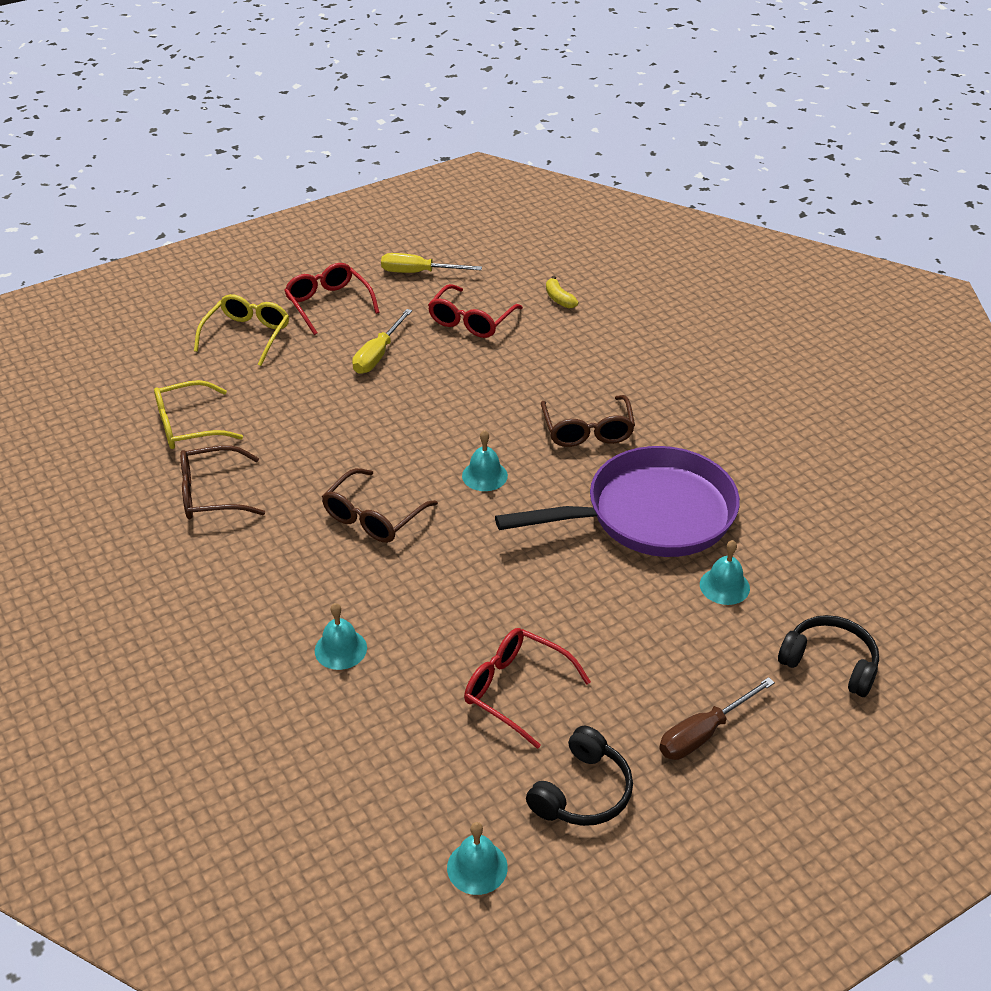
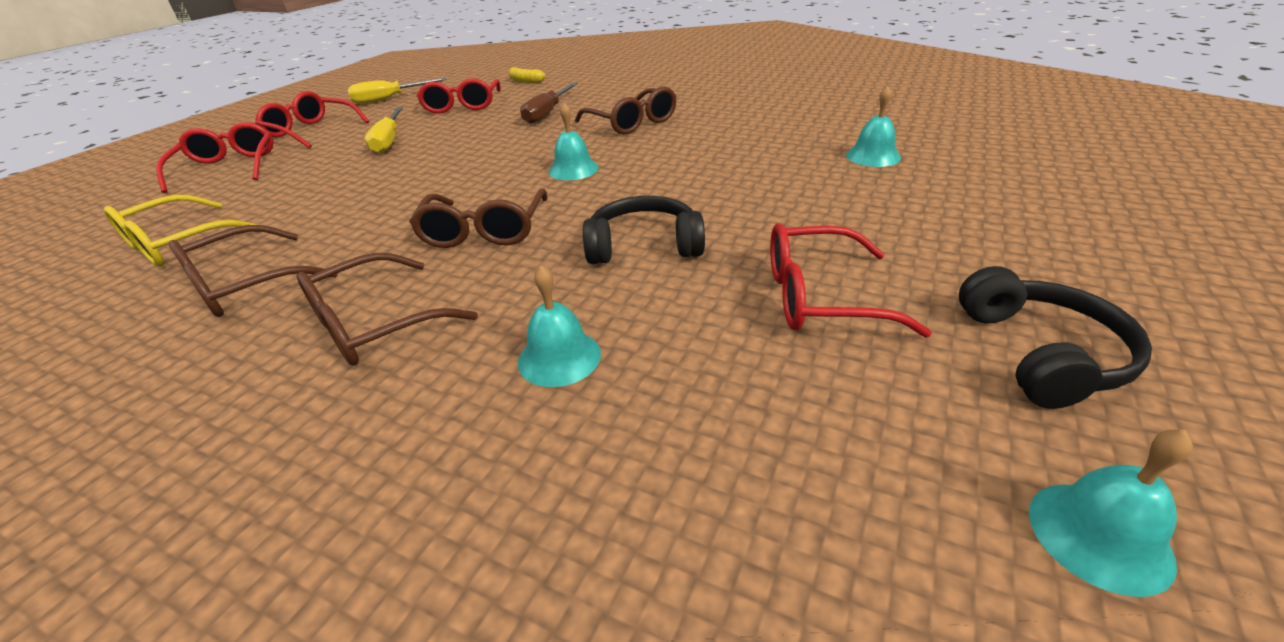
camera: 30 degrees left, 5 degrees down
(247, 335) = (228, 168): yellow glasses -> red glasses
(264, 570) = (375, 324): none -> brown glasses
(650, 514) = (749, 143): purple pan -> none
(703, 733) = (1039, 245): brown screwdriver -> brown screwdriver (547, 113)
(830, 663) = (1028, 164): black headphones -> black headphones (644, 246)

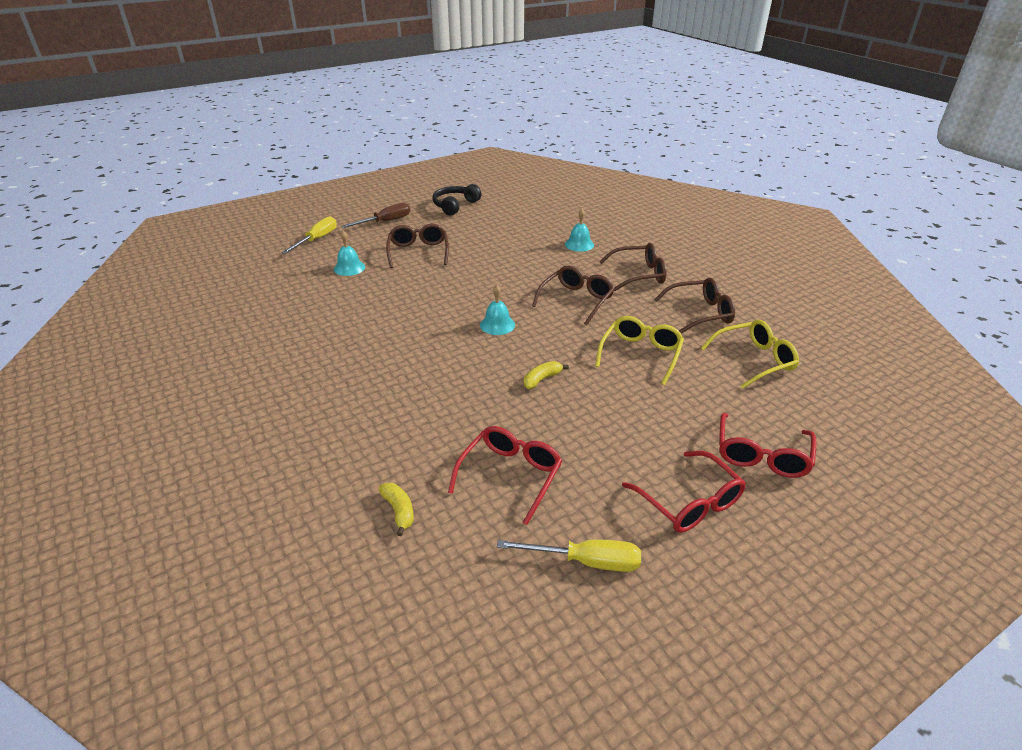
camera: 150 degrees left, 0 degrees up
(359, 200) = (640, 354): none -> yellow glasses
(389, 141) = (608, 430): yellow screwdriver -> yellow screwdriver (317, 239)
(475, 148) = (542, 379): none -> yellow banana
(547, 113) = (449, 408): brown screwdriver -> brown screwdriver (385, 221)
(632, 123) = (408, 356): brown glasses -> brown glasses (418, 252)
(644, 246) = (514, 266): black headphones -> none
(819, 297) = (482, 231): red glasses -> none
(1099, 535) = (503, 190): turquoise bell -> none

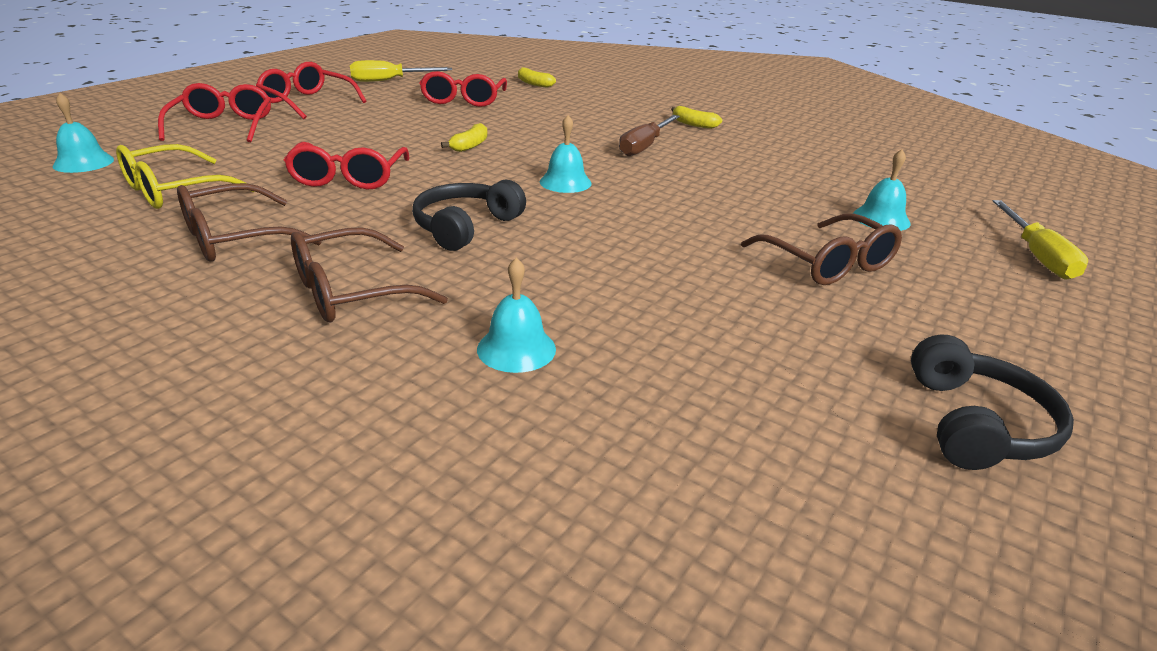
camera: 155 degrees right, 5 degrees down
(325, 379) = (693, 124): none -> yellow banana
(385, 221) = (1019, 323): brown screwdriver -> brown screwdriver (644, 146)
(576, 300) = (465, 227): brown glasses -> black headphones
(640, 354) = (348, 178): yellow glasses -> red glasses
(844, 408) = (83, 162): none -> turquoise bell

